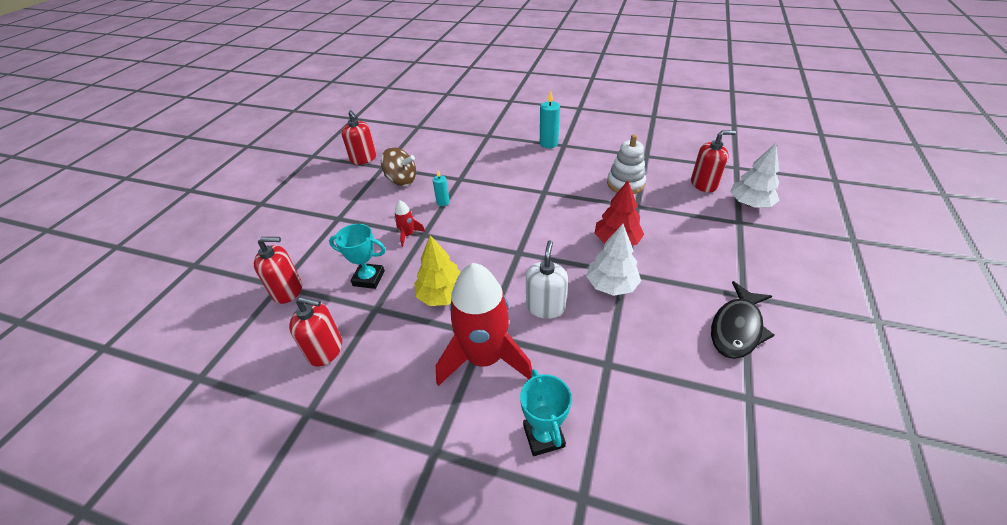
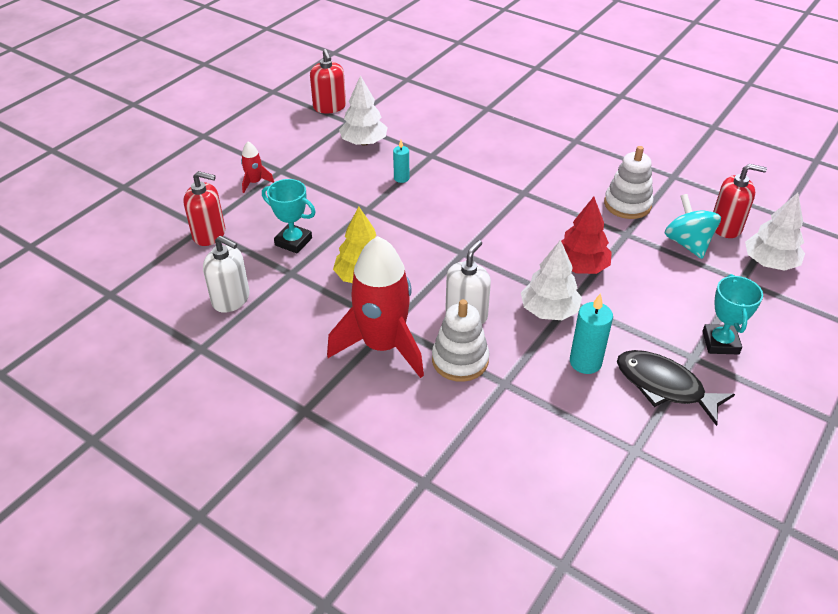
camera: 15 degrees right, 0 degrees up
(325, 350) = (231, 299): red soap dispenser -> white soap dispenser
(401, 180) = (364, 142): brown spinning top -> white tree
(408, 235) = (349, 206): red rocket -> red rocket (255, 182)
(543, 436) = (411, 426): turquoise trophy -> turquoise trophy (720, 342)
(548, 143) = (557, 134): turquoise candle -> turquoise candle (585, 362)
(559, 352) = (460, 360): none -> white stacking toy
(685, 203) = (687, 243): none -> turquoise spinning top
(737, 328) = (664, 386): black fish -> black fish turned 75 degrees clockwise

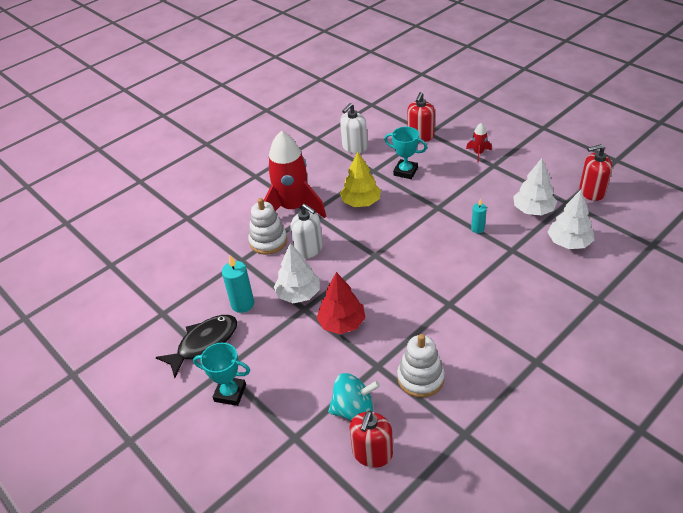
camera: 105 degrees right, 0 degrees up
(293, 241) = (405, 171): turquoise trophy -> turquoise trophy turned 75 degrees clockwise
(770, 263) = (311, 472): white tree -> white tree (569, 242)

